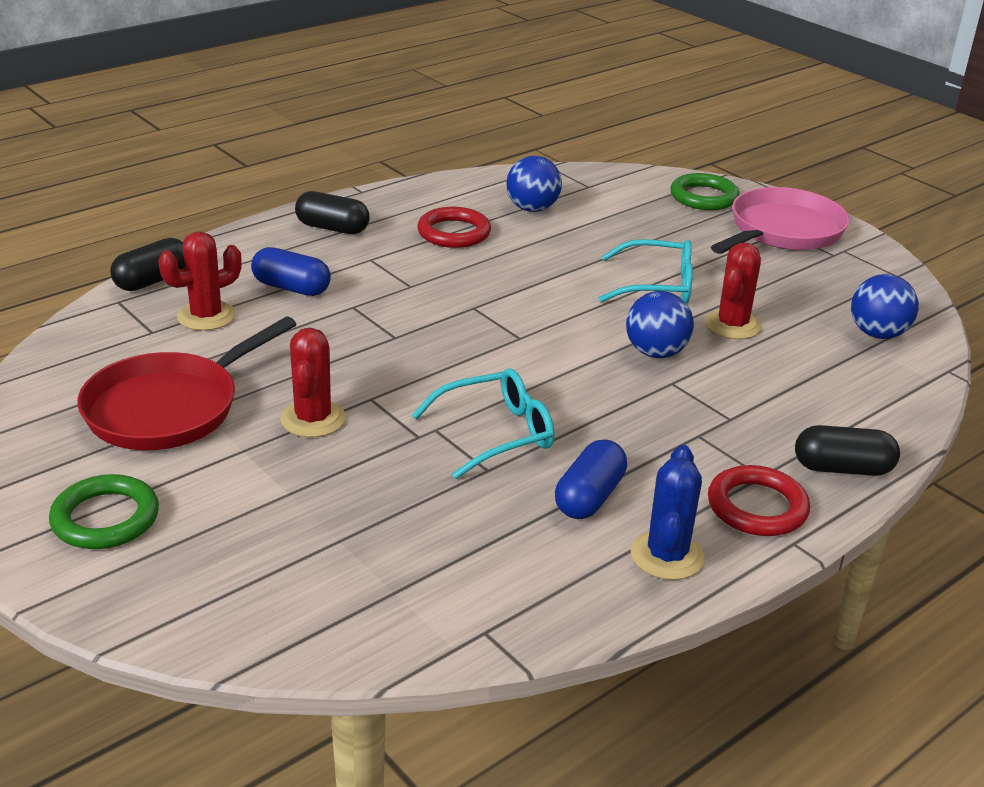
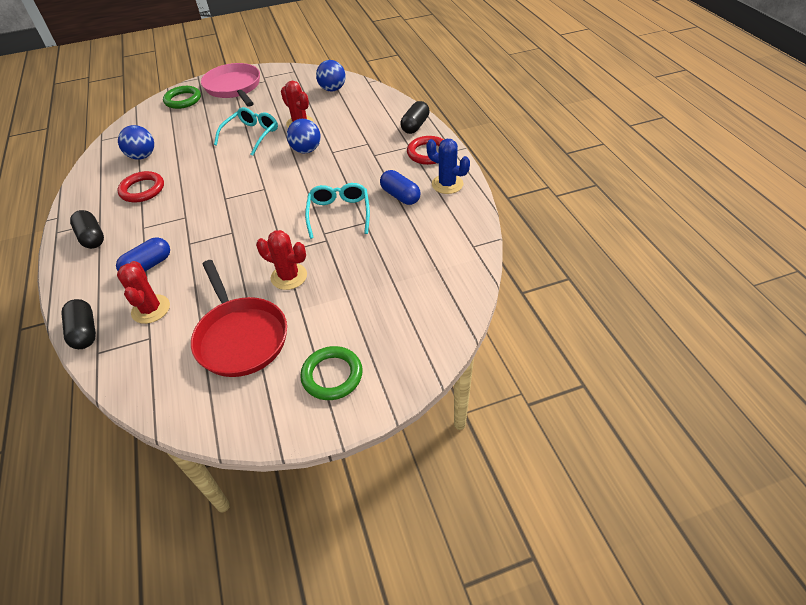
camera: 65 degrees left, 15 degrees up
(332, 228) = (92, 237): black capsule -> black capsule turned 75 degrees counterclockwise

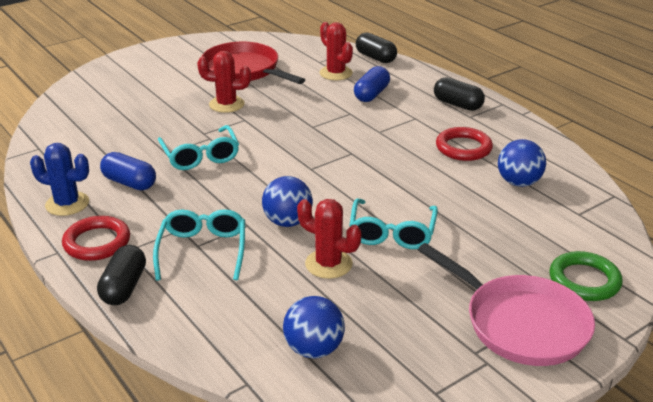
camera: 160 degrees right, 15 degrees down
(332, 375) = (159, 63): green ring -> none
(365, 139) = (203, 250): none -> turquoise glasses

